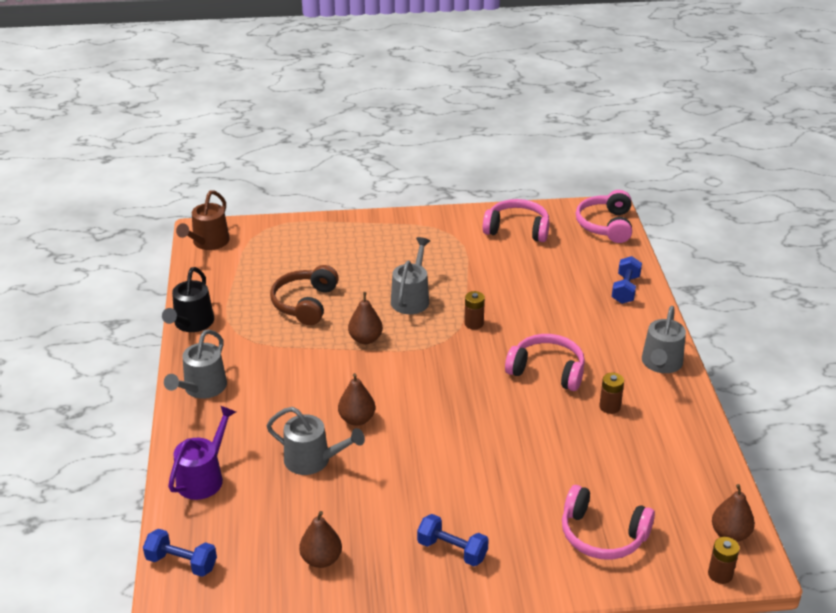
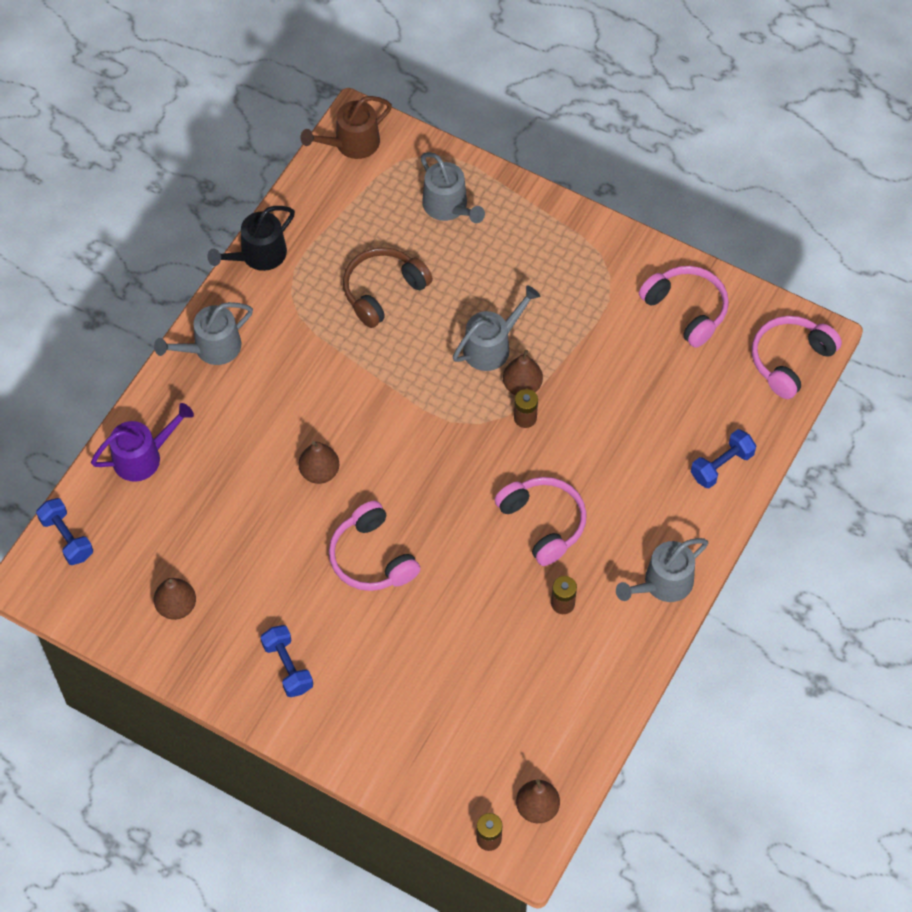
camera: 35 degrees right, 25 degrees up
(312, 460) = (246, 495): grey watering can -> grey watering can (448, 206)
(365, 339) = (404, 375): brown pear -> brown pear (522, 386)
(602, 535) = (426, 735): pink headphones -> pink headphones (372, 557)

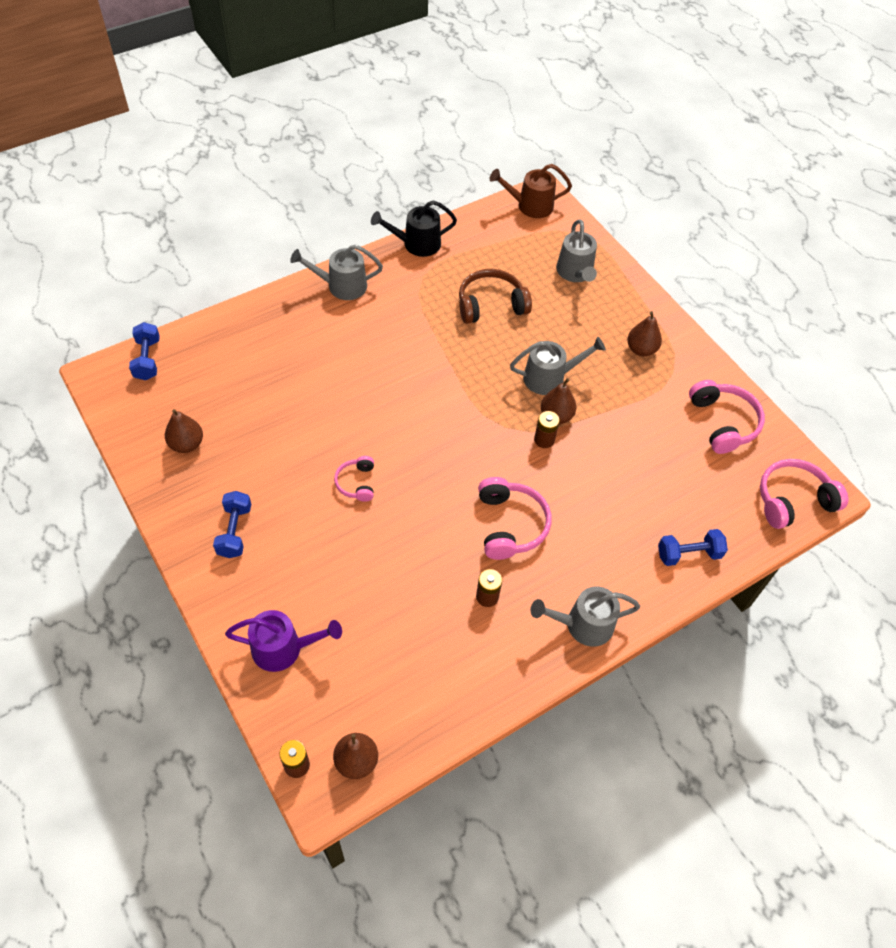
camera: 25 degrees right, 5 degrees down
(143, 457) = (241, 332): purple watering can -> purple watering can (283, 648)
(319, 472) = (360, 402): brown pear -> brown pear (641, 349)
(372, 557) = (356, 483): pink headphones -> pink headphones, size x0.57

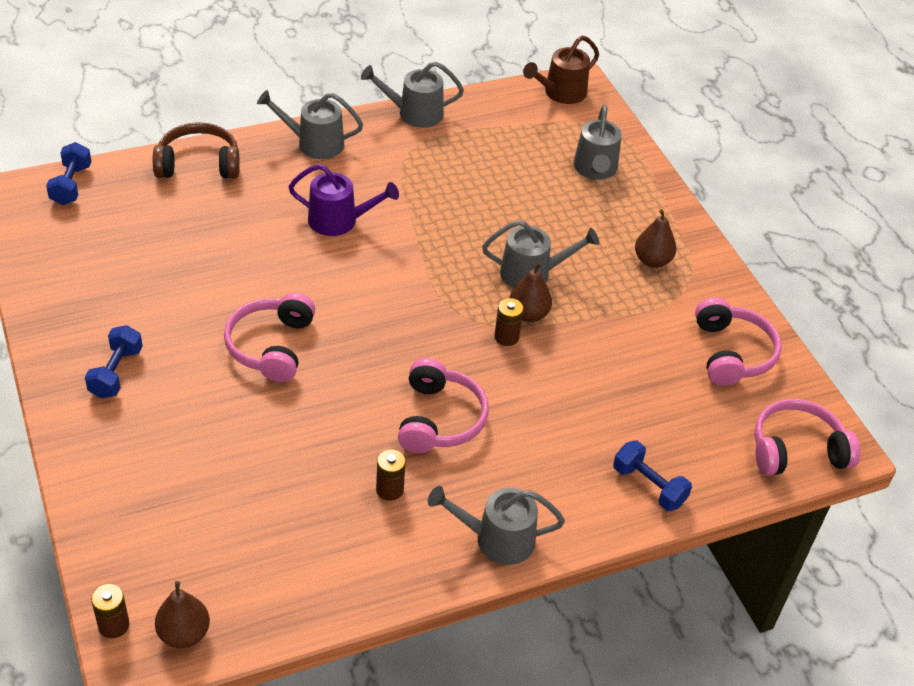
camera: 10 degrees right, 10 degrees down
(186, 444) = (89, 276): brown pear -> none
(283, 648) = (135, 502): purple watering can -> purple watering can (339, 221)
(356, 483) = (271, 346): pink headphones -> pink headphones, size x1.74
(417, 244) = (414, 113): black watering can -> grey watering can
(491, 305) = (484, 188): brown headphones -> brown headphones (198, 164)
(530, 206) = (561, 93): brown watering can -> brown watering can turned 45 degrees counterclockwise
(688, 554) = (648, 486): blue dumbbell -> blue dumbbell turned 45 degrees clockwise

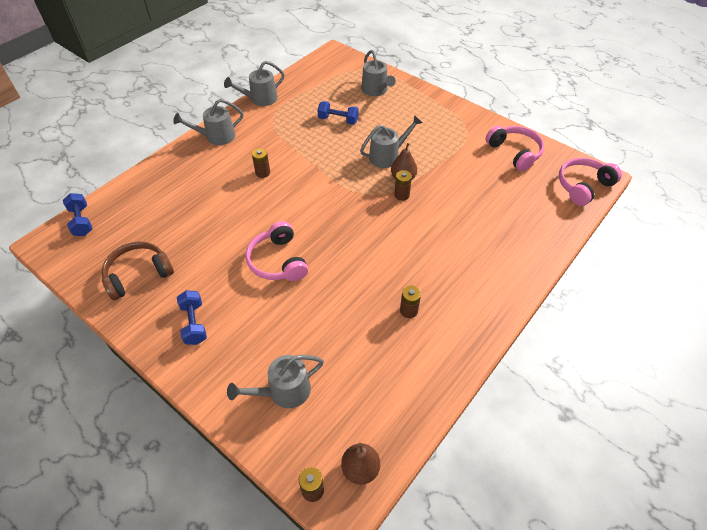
camera: 25 degrees left, 5 degrees up
(198, 164) = (155, 176): brown headphones -> brown headphones (138, 275)
(339, 221) = (263, 173): purple watering can -> brown battery
(439, 419) = (403, 256): pink headphones -> none
(497, 539) = (486, 308): grey watering can -> grey watering can (284, 391)
(561, 93) = (328, 60): brown watering can -> none
(648, 486) = (534, 239): blue dumbbell -> blue dumbbell (338, 120)
(652, 260) = (440, 124): brown pear -> none

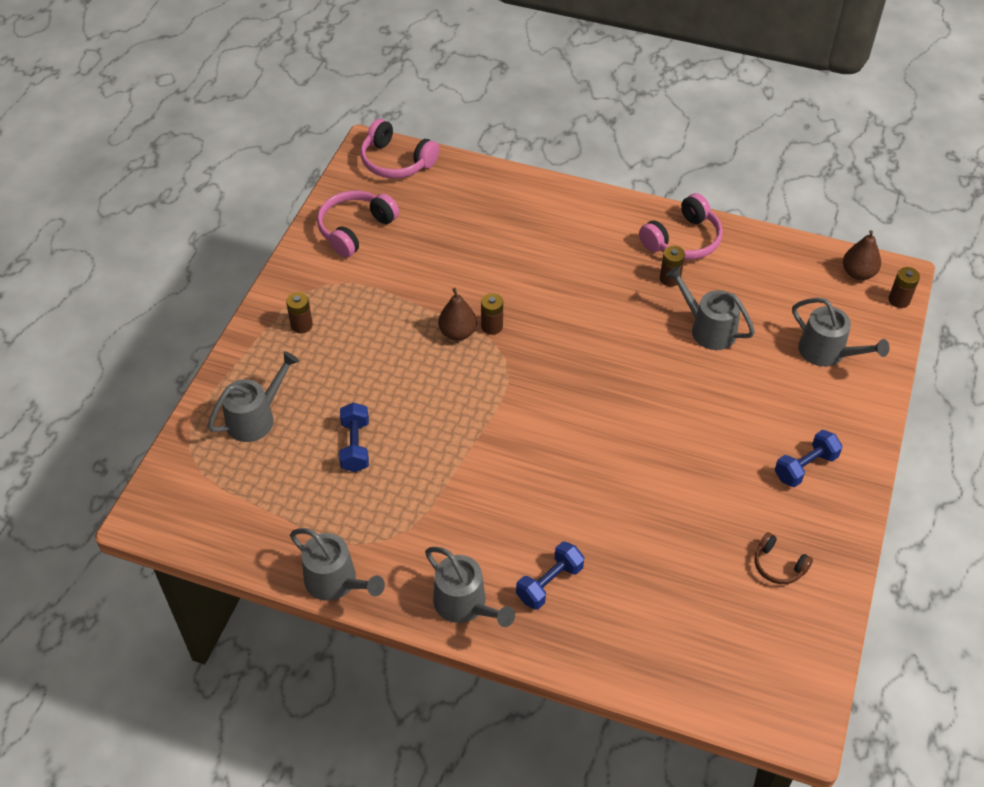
camera: 110 degrees left, 0 degrees up
(82, 221) = (736, 700): blue dumbbell -> blue dumbbell (549, 583)
(138, 275) = (778, 565): brown headphones -> brown headphones, size x0.57
(263, 173) = (521, 501): brown battery -> brown battery (301, 325)
(278, 261) = (670, 419): pink headphones -> pink headphones (683, 240)
(387, 156) = (418, 361): grey watering can -> grey watering can (708, 329)

